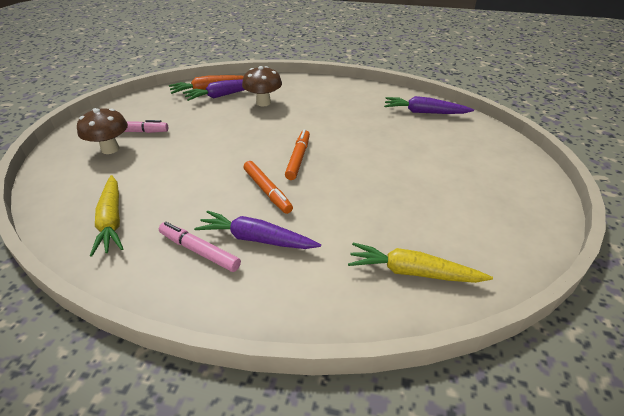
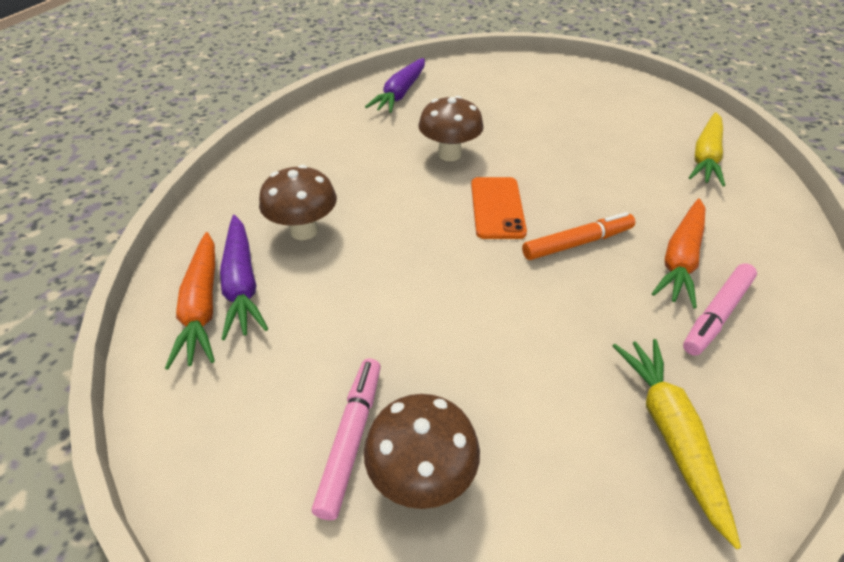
camera: 80 degrees left, 5 degrees up
(111, 221) = (670, 434): yellow carrot -> yellow carrot turned 90 degrees counterclockwise
(256, 239) = (680, 259): purple carrot -> orange carrot
(298, 158) = (497, 208): orange marker -> orange phone
(353, 137) = (449, 154): none -> brown mushroom

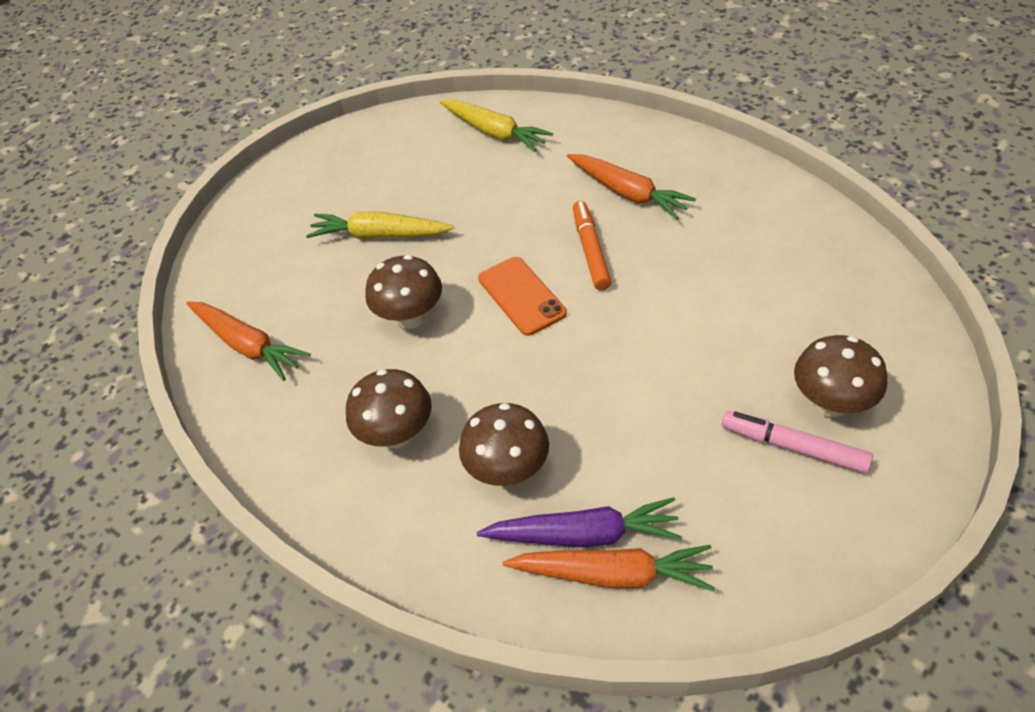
camera: 70 degrees left, 5 degrees up
(332, 170) = (397, 435): none -> brown mushroom
(400, 93) = (247, 345): purple carrot -> orange carrot
(497, 208) = (521, 296): orange phone -> orange phone turned 45 degrees clockwise
(670, 434) = (801, 254): yellow carrot -> yellow carrot (380, 235)
(717, 314) = (693, 194): pink marker -> none

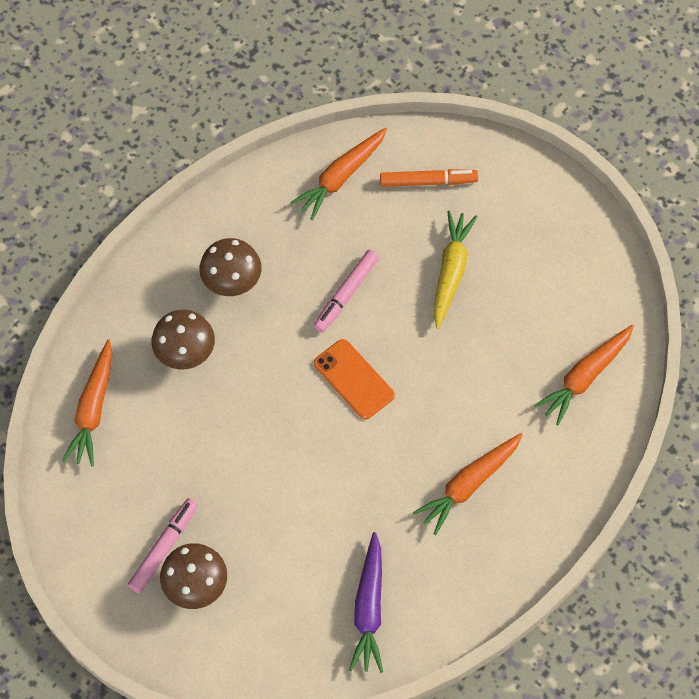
camera: 90 degrees right, 15 degrees up
(411, 318) = (346, 294): brown mushroom -> pink marker
(494, 132) = (585, 377): yellow carrot -> orange carrot
(521, 296) = (354, 379): orange phone -> orange phone turned 75 degrees clockwise
(583, 535) = (125, 396): purple carrot -> purple carrot (369, 608)
(590, 250) = (397, 441): orange marker -> orange marker (428, 181)

